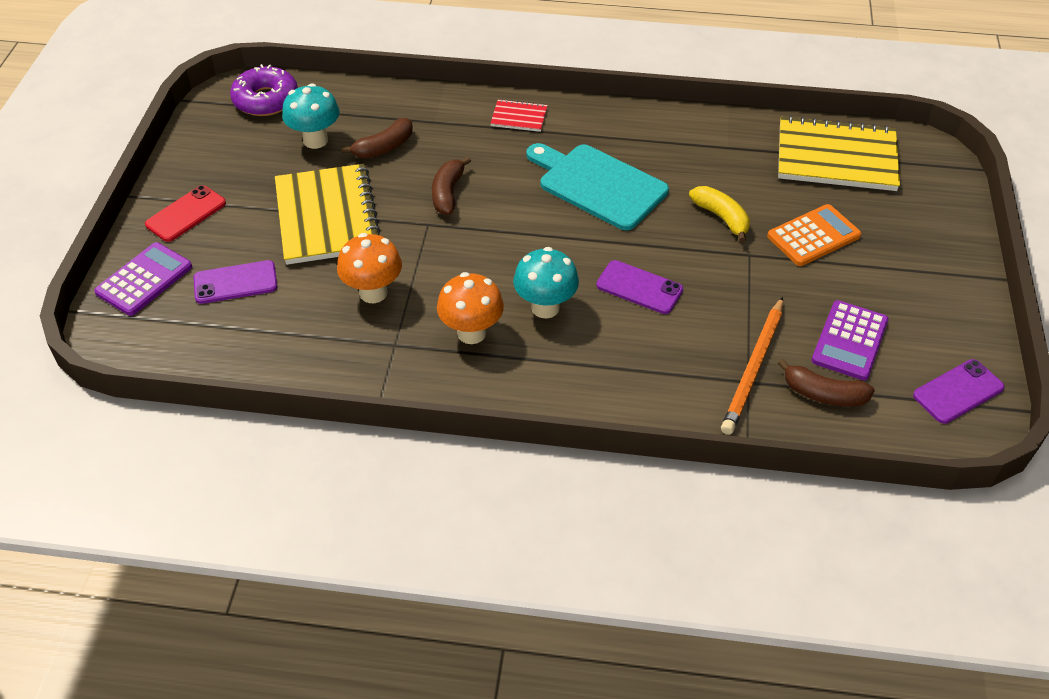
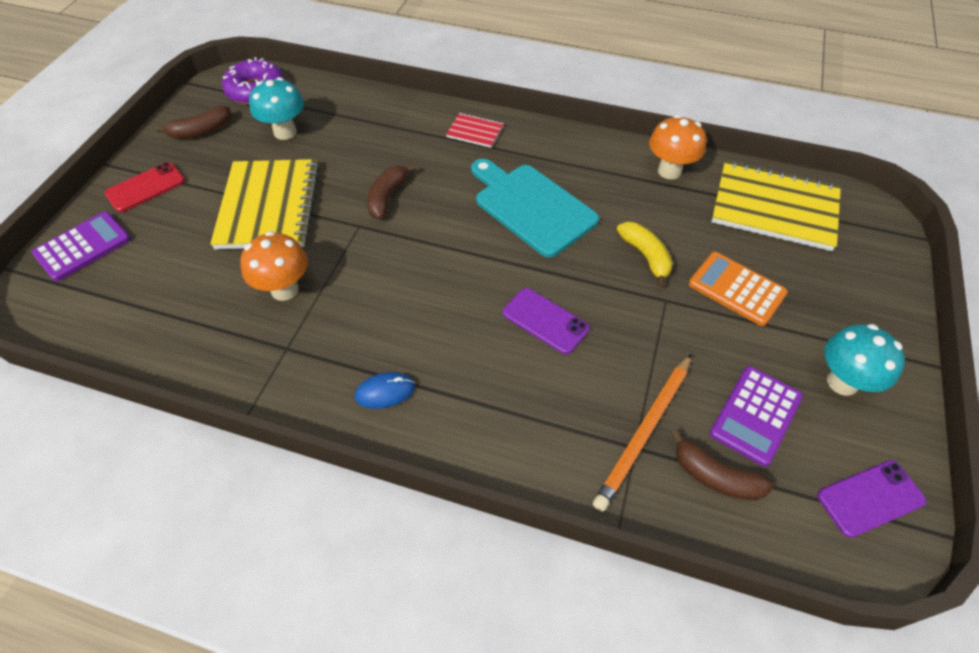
camera: 10 degrees right, 5 degrees up
(235, 283) = (162, 261): purple phone -> none
(384, 147) = (343, 146): brown banana -> brown banana (201, 131)
(471, 333) = (364, 347): orange mushroom -> orange mushroom (669, 171)
(504, 368) = (385, 392): none -> blue mouse
(545, 307) = (445, 329): turquoise mushroom -> turquoise mushroom (842, 382)
(813, 236) = (736, 289): orange calculator -> orange calculator turned 120 degrees counterclockwise

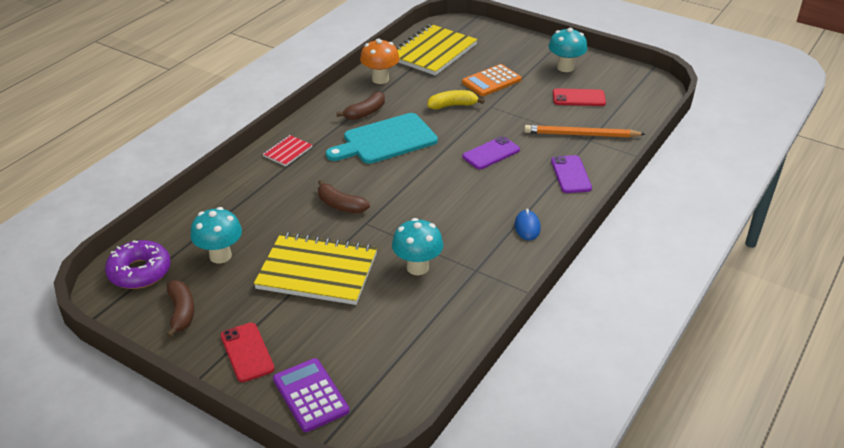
camera: 75 degrees left, 15 degrees down
(284, 289) = (417, 267): orange mushroom -> turquoise mushroom
(644, 432) = (581, 135): orange pencil -> orange pencil turned 135 degrees clockwise
(715, 476) = (612, 119): brown banana -> brown banana (365, 113)
(755, 415) = (579, 98): purple calculator -> red phone
(870, 498) = (632, 80): purple phone -> purple phone (570, 174)

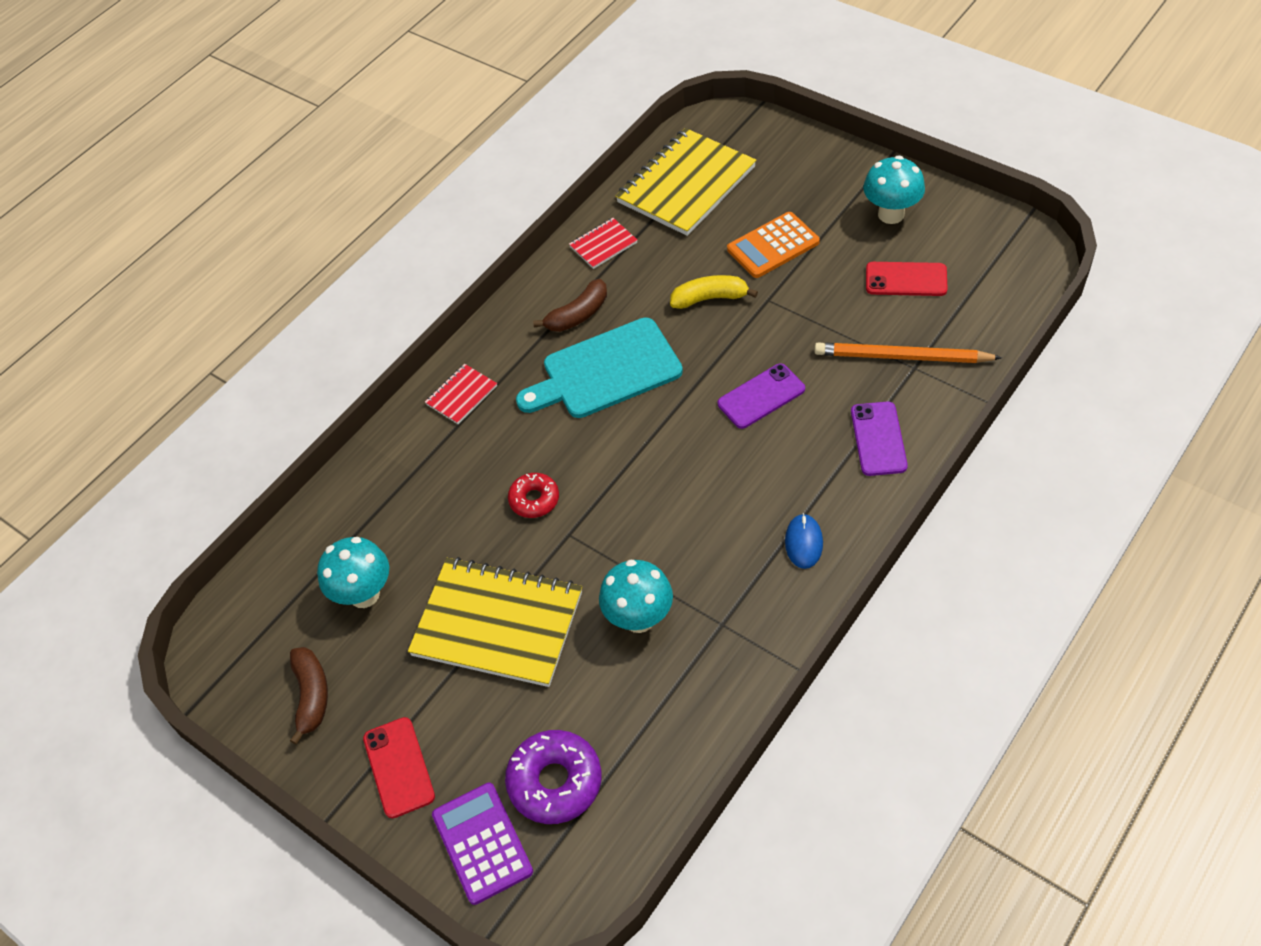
camera: 10 degrees right, 15 degrees up
(140, 272) = (255, 622): purple donut -> purple donut (555, 782)
(340, 205) = (534, 500): brown banana -> red donut
(380, 79) = (603, 245): orange mushroom -> red notebook

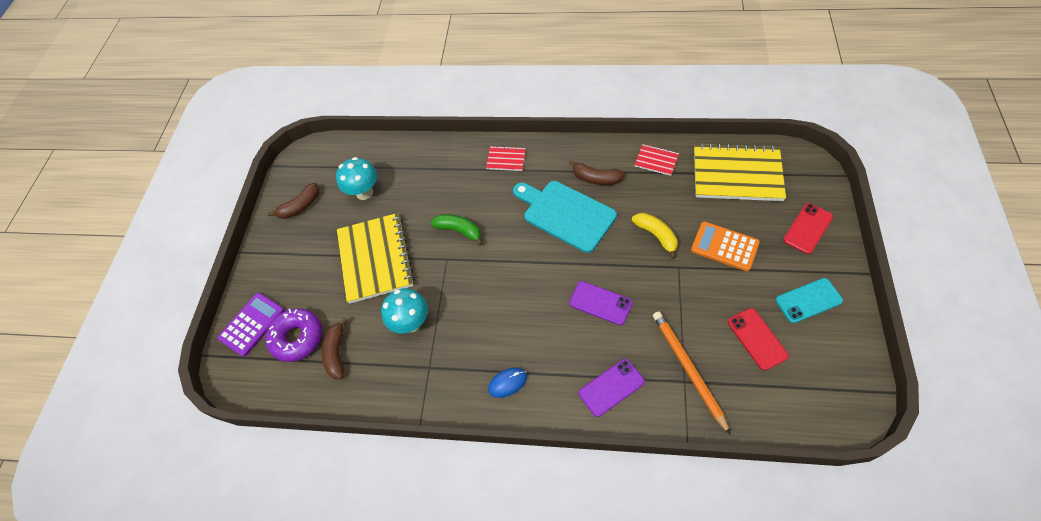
camera: 60 degrees right, 5 degrees up
(398, 767) = (278, 264): red phone -> red phone (807, 228)
(534, 500) = (459, 230): red donut -> green banana
(619, 734) = (337, 353): none -> brown banana
(891, 214) = (808, 300): turquoise mushroom -> turquoise phone

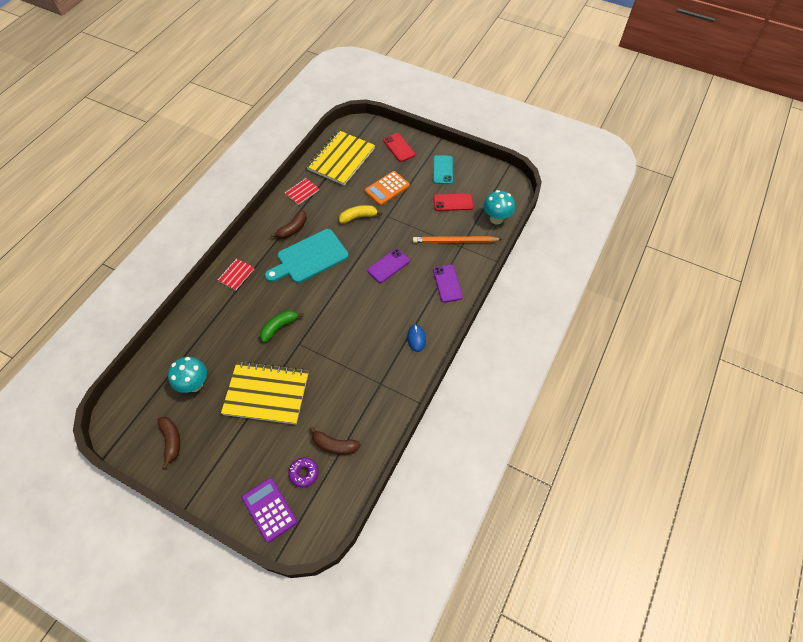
camera: 75 degrees left, 0 degrees up
(297, 338) = (304, 473): purple donut -> purple donut, size x0.61
(411, 323) = (338, 384): turquoise mushroom -> turquoise mushroom (496, 219)

